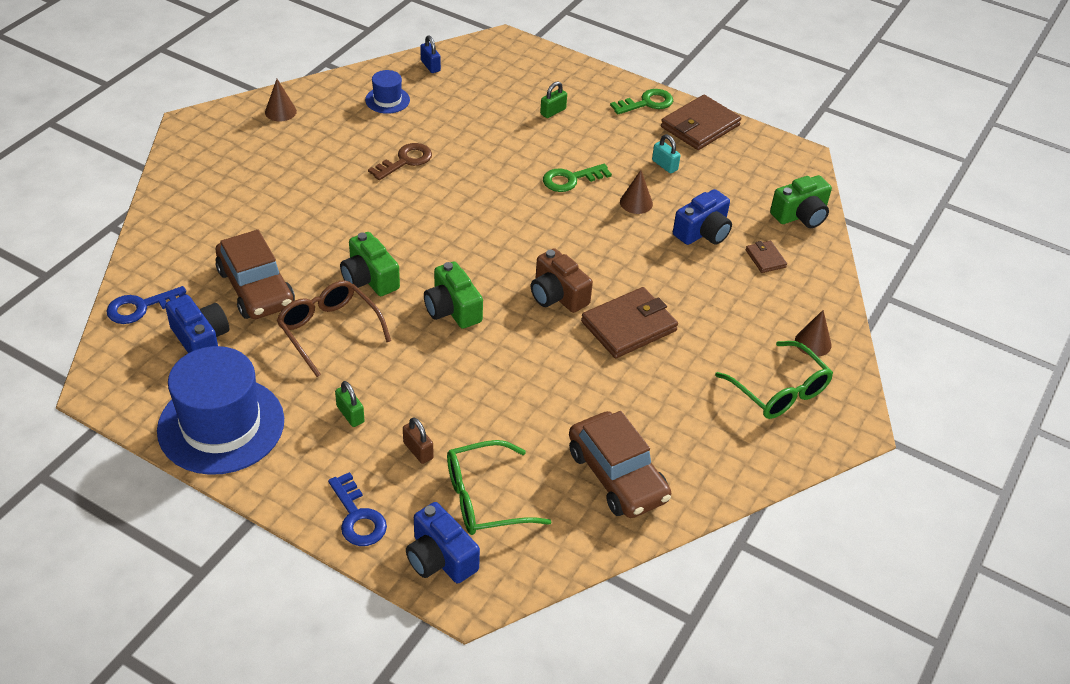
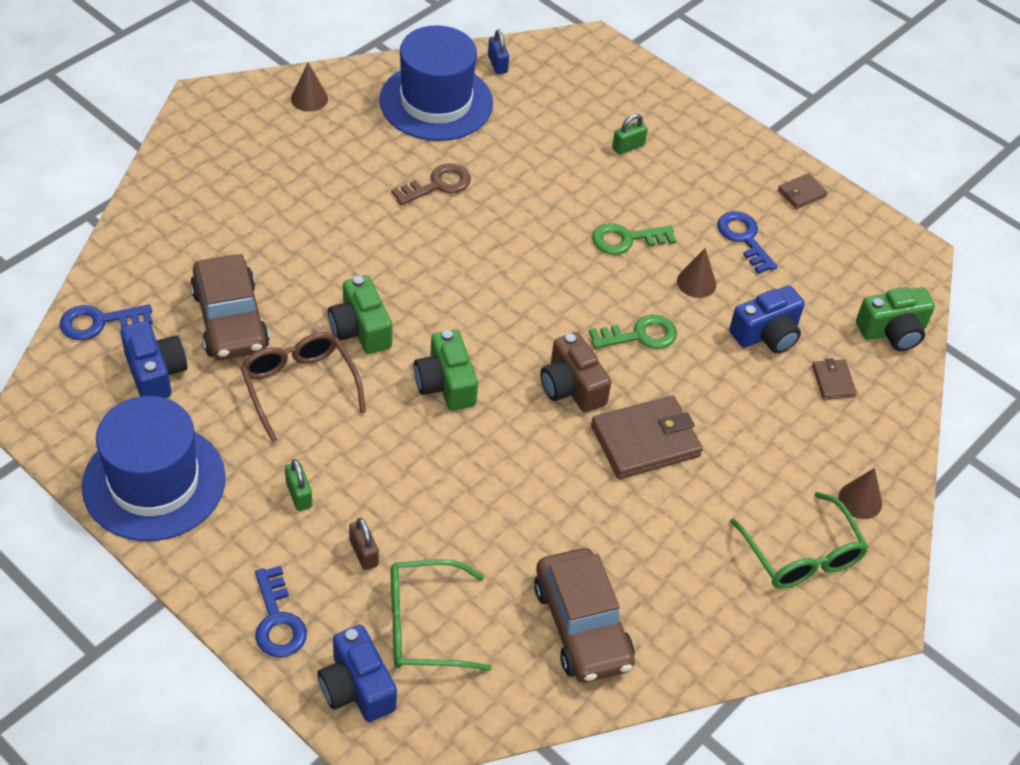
camera: 10 degrees right, 5 degrees up
(387, 100) = (436, 102): blue hat -> blue hat, size x2.15
(646, 103) = (744, 152): green key -> green key (640, 335)
(664, 165) = (744, 238): turquoise padlock -> blue key
(700, 126) = (801, 193): brown wallet -> brown wallet, size x0.50

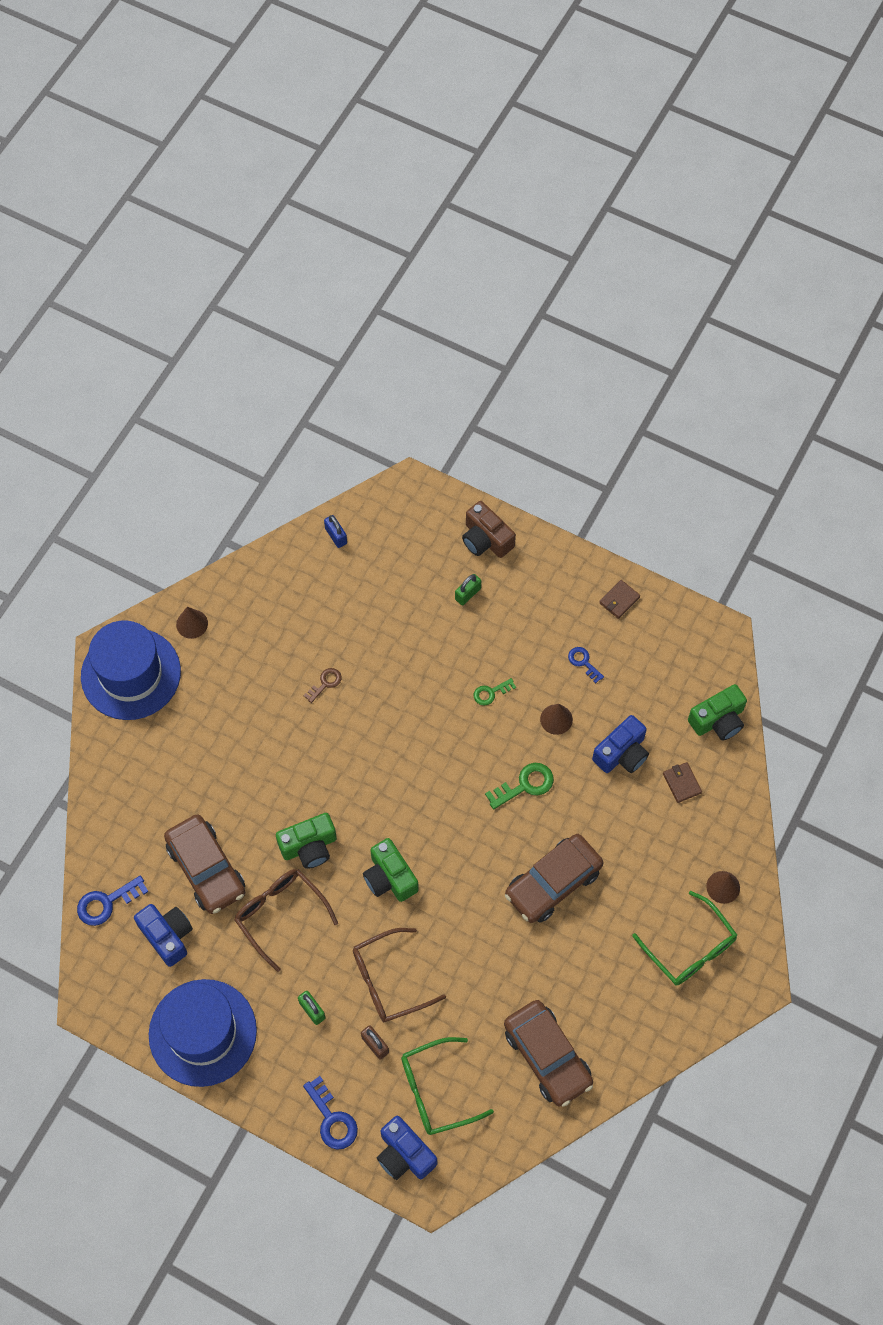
camera: 10 degrees left, 15 degrees up
(360, 329) = (309, 846): green camera -> green camera turned 75 degrees counterclockwise
(407, 489) = (389, 980): none -> brown glasses
(436, 102) = (297, 594): blue hat -> blue hat (131, 674)
(437, 185) = (325, 683): brown key -> brown key, size x0.63
(572, 387) = (485, 850): brown camera -> brown camera (486, 539)
(626, 239) = (491, 693): green key -> green key, size x0.63
(645, 441) = (553, 883): brown wallet -> brown car
(744, 238) = (583, 662): blue key -> blue key, size x0.63

